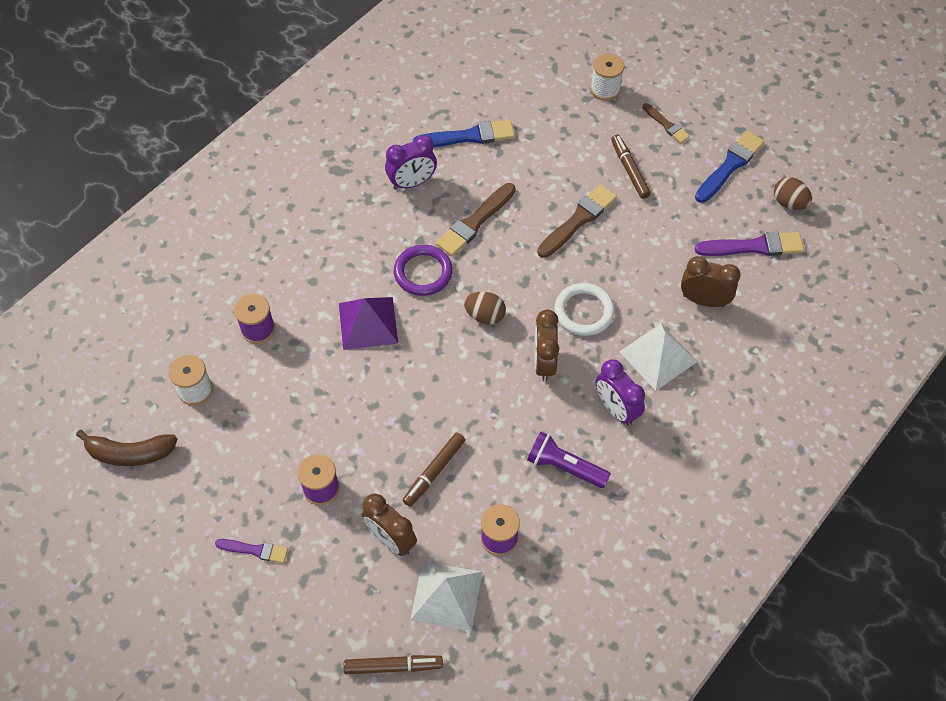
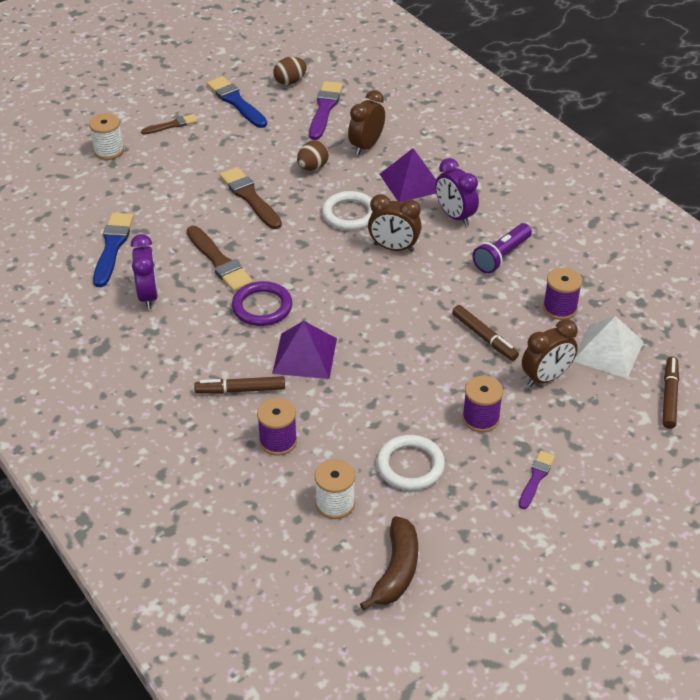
camera: 75 degrees left, 15 degrees down
(250, 440) = (410, 465): none -> white ring
(485, 316) = (329, 275): brown egg -> brown egg (313, 167)
(616, 409) = (455, 216): purple clock -> purple clock turned 75 degrees clockwise
(629, 170) = (210, 156): brown marker -> brown marker (240, 390)
(658, 356) = (411, 182): white pyramid -> purple pyramid

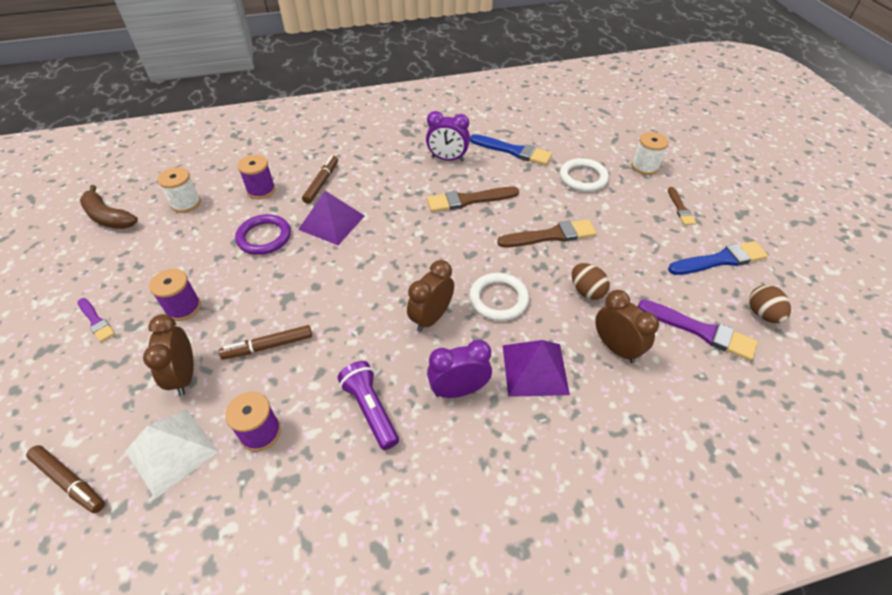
camera: 110 degrees right, 5 degrees up
(262, 307) = (401, 212): purple ring -> purple ring (264, 237)
(410, 465) = (179, 249): white ring -> white ring (583, 178)

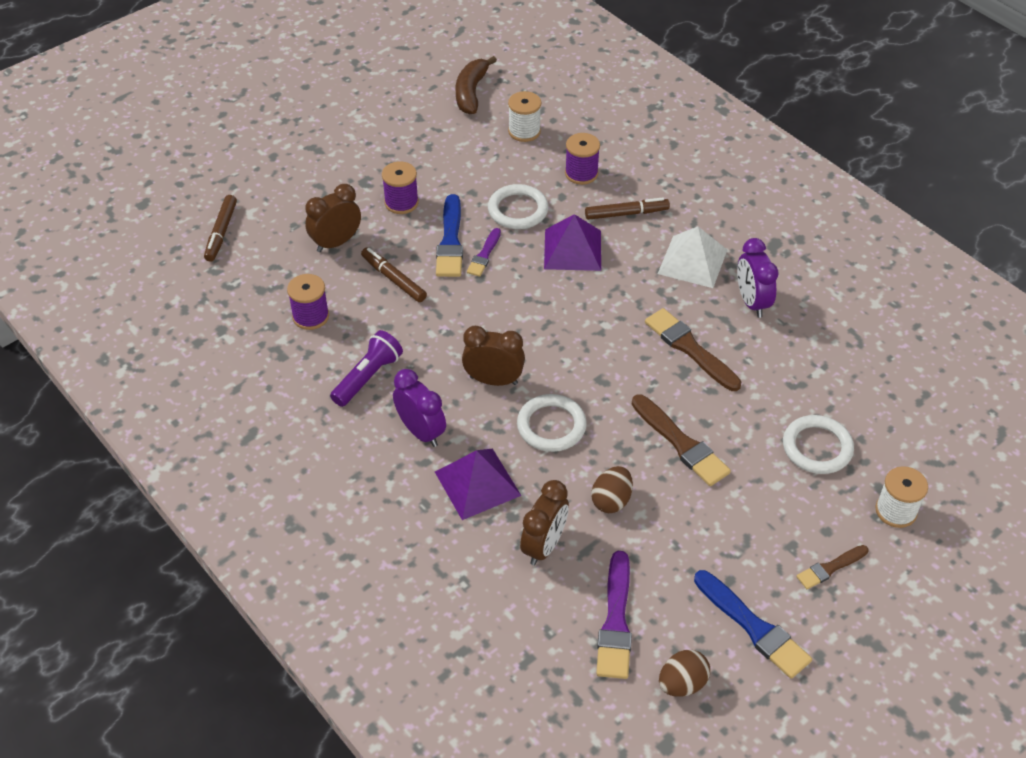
camera: 65 degrees right, 0 degrees up
(96, 321) = (357, 159): purple brush -> purple brush (484, 255)
(171, 451) = (269, 273): white pyramid -> white pyramid (692, 261)
(264, 237) = (518, 210): purple ring -> white ring
(513, 151) = (818, 360): blue brush -> blue brush (450, 241)

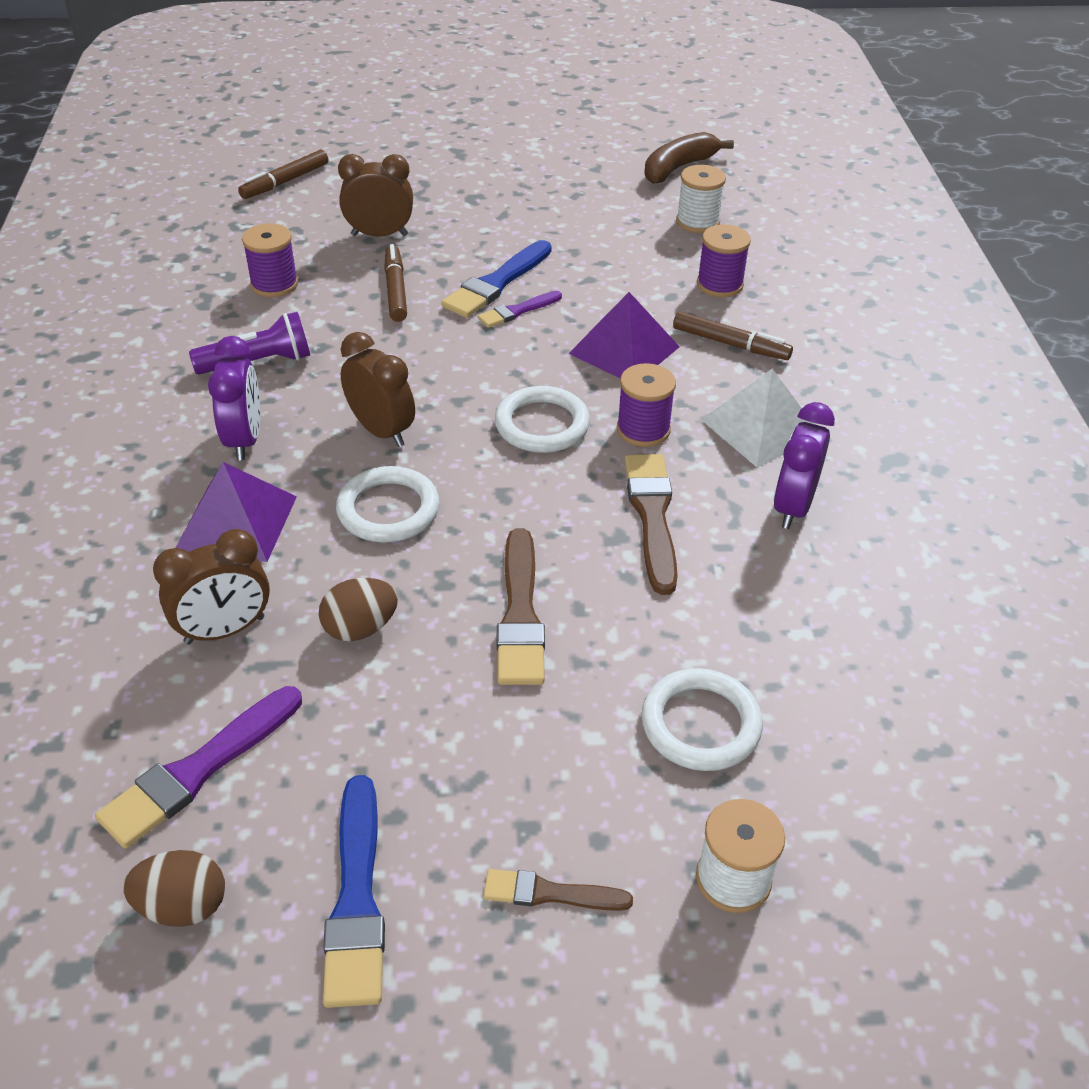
camera: 35 degrees right, 5 degrees down
(401, 202) = (487, 229): purple spool -> purple spool (643, 430)
(518, 210) = (605, 287): white ring -> white ring (542, 425)

